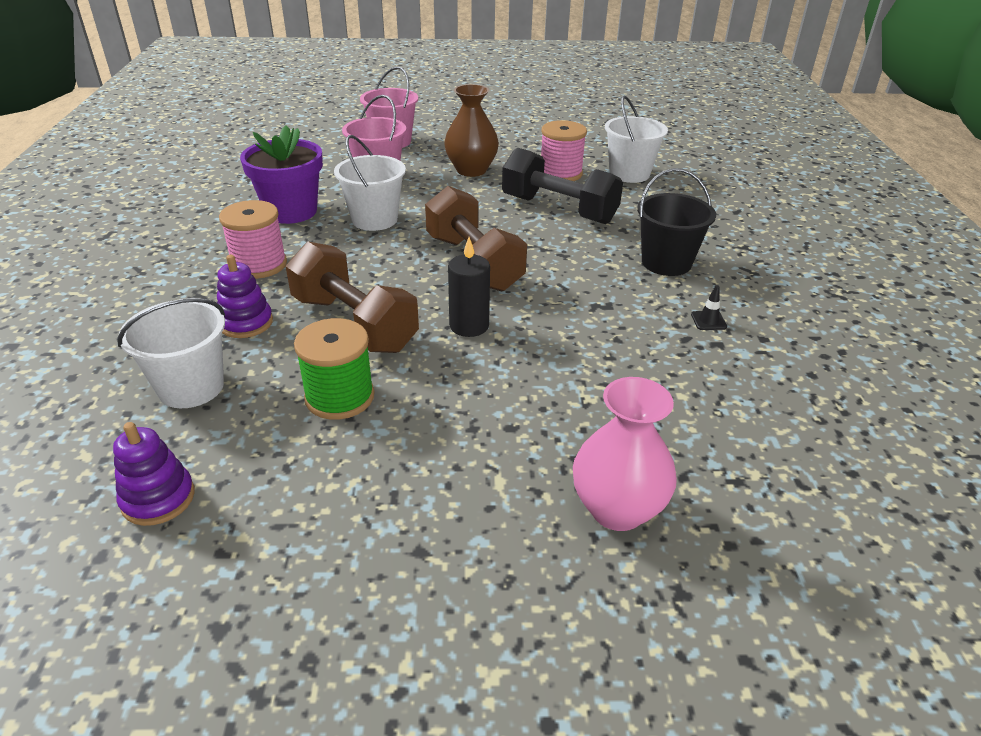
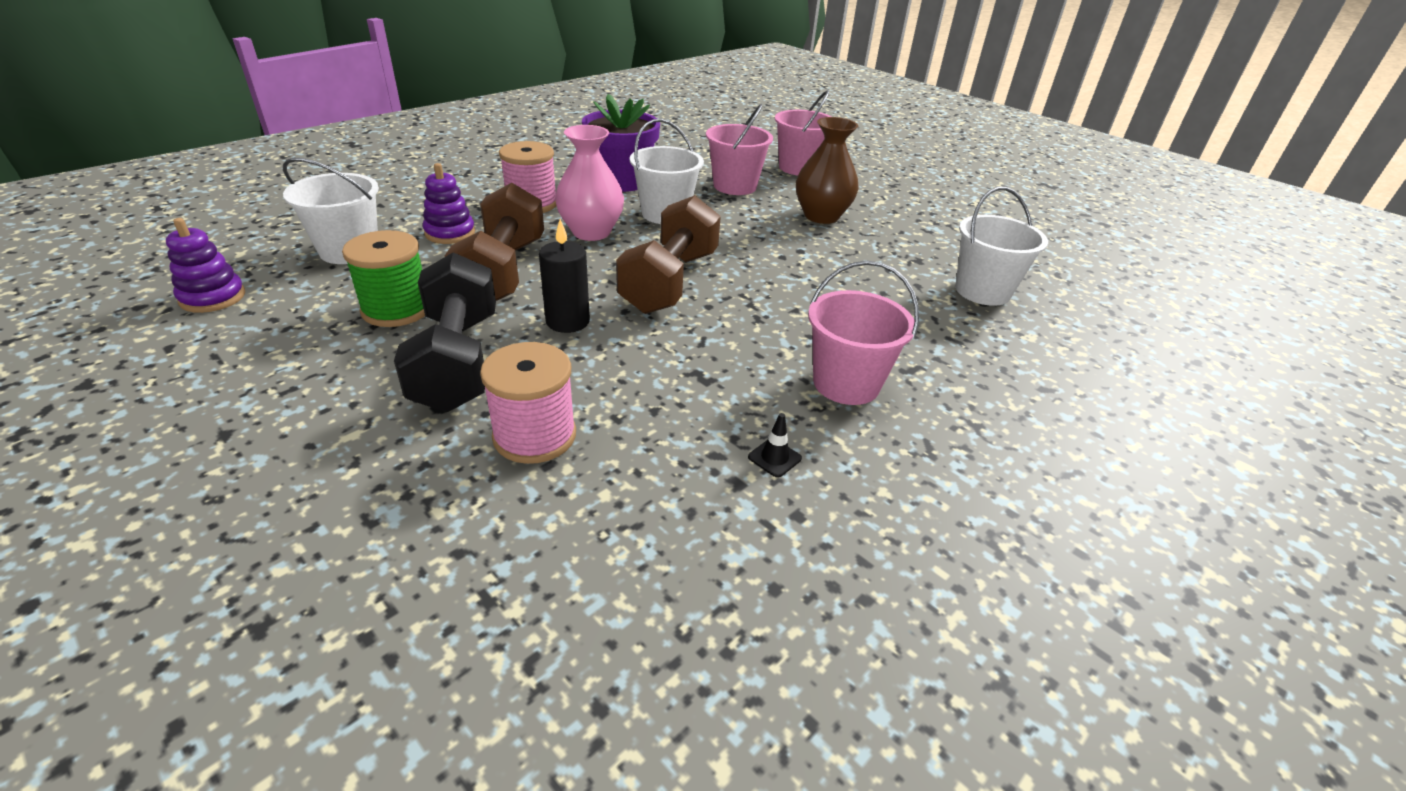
camera: 45 degrees right, 0 degrees up
(559, 209) = (835, 283): black dumbbell -> black dumbbell (457, 361)
(560, 173) = (903, 256): pink spool -> pink spool (535, 436)
(617, 509) = (365, 525): pink vase -> pink vase (591, 232)
(666, 263) = (846, 383): black bucket -> pink bucket

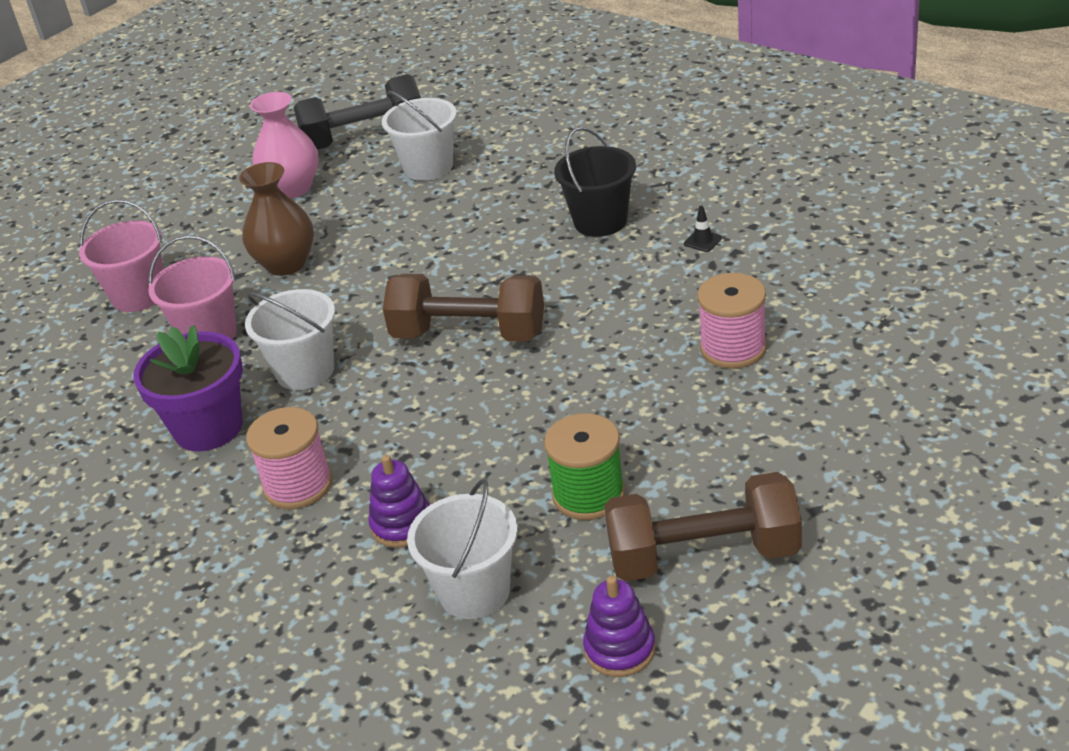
camera: 90 degrees left, 0 degrees up
(457, 361) = (657, 421): black dumbbell -> black dumbbell (364, 137)
(502, 272) = (485, 449): brown dumbbell -> brown dumbbell (703, 556)
(567, 321) = (567, 377): black candle -> none
(591, 232) = (369, 414): pink vase -> pink vase (293, 188)
(846, 383) = (600, 221): pink bucket -> black bucket

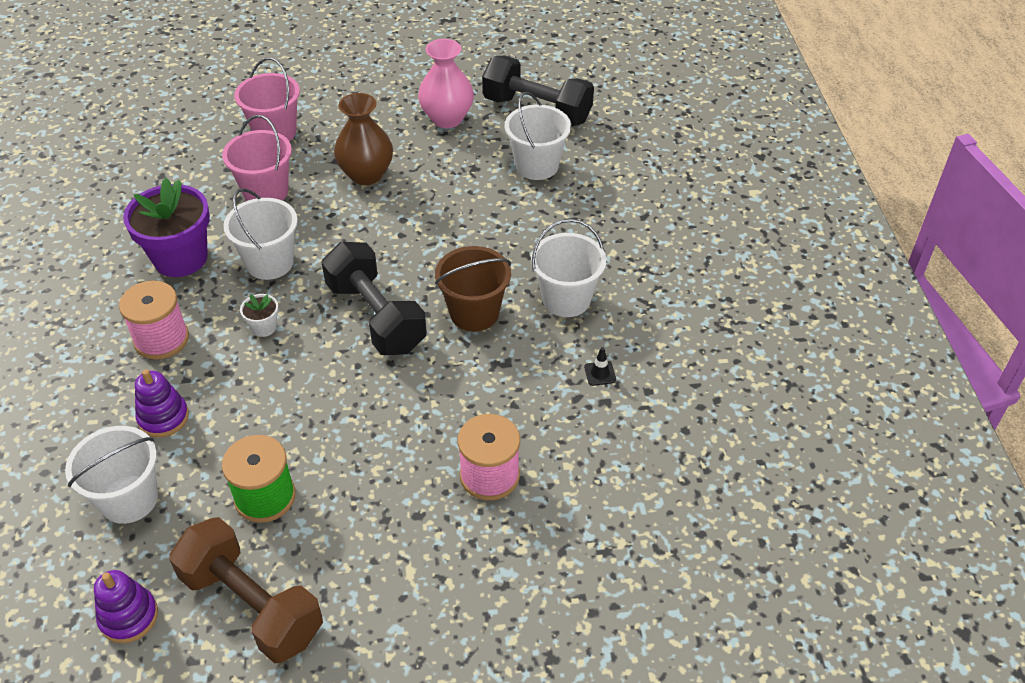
camera: 40 degrees right, 10 degrees up
(381, 409) = (264, 327): none -> white flower pot
(469, 334) = (376, 317): brown dumbbell -> black dumbbell
(545, 276) = (474, 313): none -> brown bucket
(600, 221) = (566, 299): black bucket -> white bucket

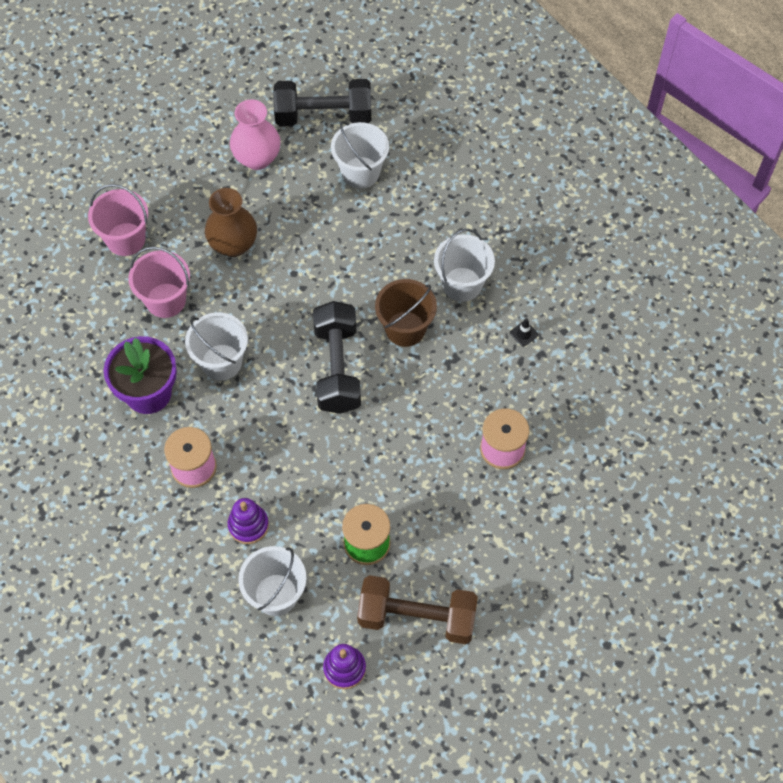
camera: 30 degrees left, 15 degrees up
(264, 327) = (262, 418): white flower pot -> none
(376, 317) = (337, 368): black dumbbell -> black dumbbell turned 60 degrees clockwise

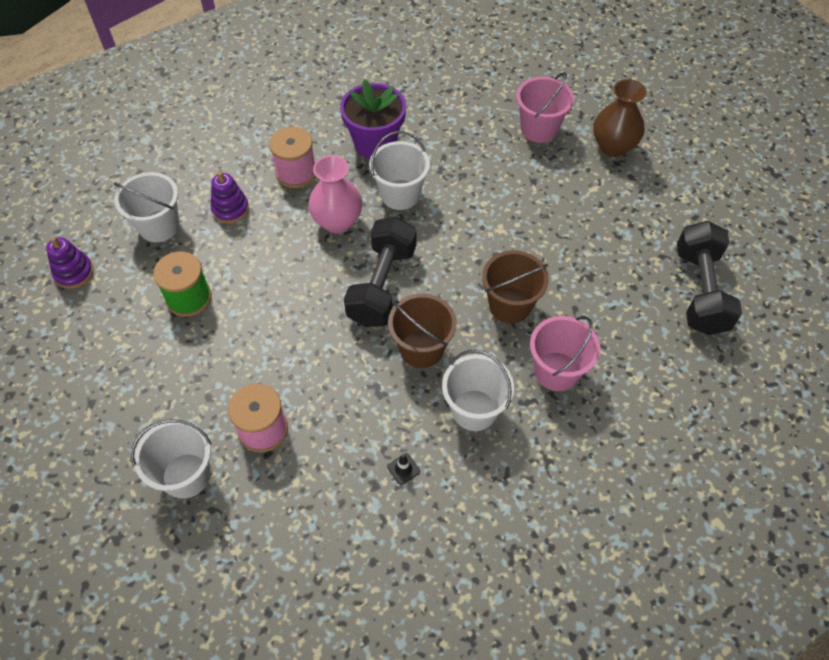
camera: 95 degrees right, 5 degrees down
(166, 300) = (470, 156): pink bucket -> pink bucket (556, 371)
(233, 245) = (531, 207): brown vase -> brown vase (613, 147)
(257, 158) = (638, 230): pink vase -> pink vase (337, 222)
(337, 368) = (382, 285): black dumbbell -> black dumbbell turned 75 degrees counterclockwise
(351, 260) = (510, 305): none -> brown bucket
(360, 172) = (625, 321): white bucket -> white bucket (186, 475)
(417, 617) = (102, 333): brown dumbbell -> none

